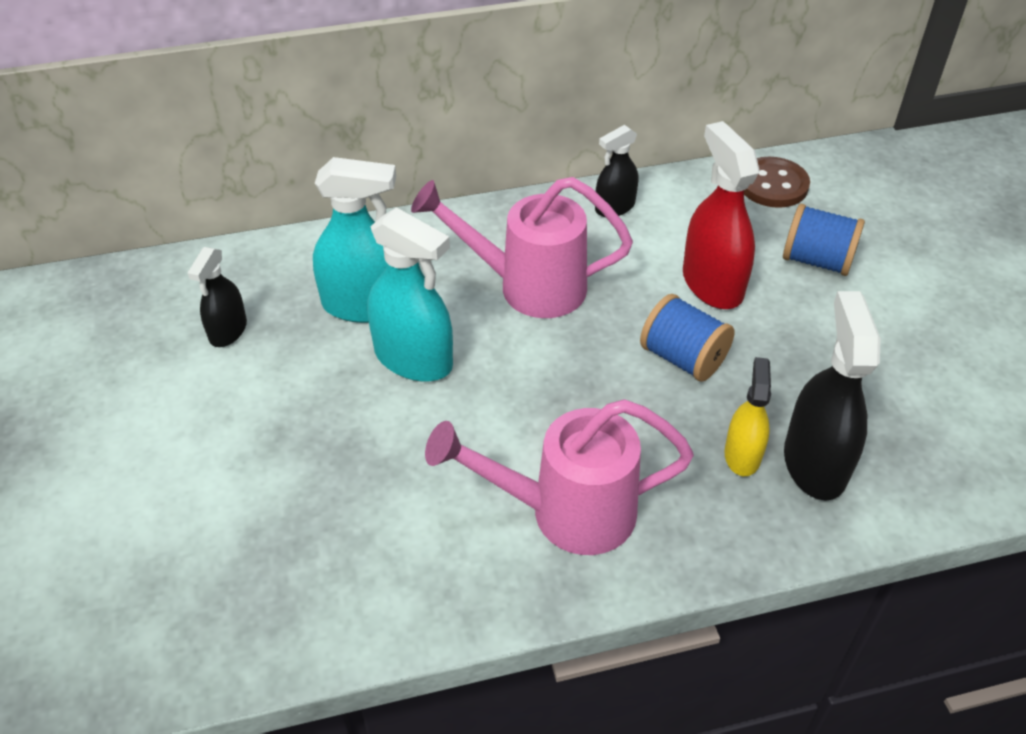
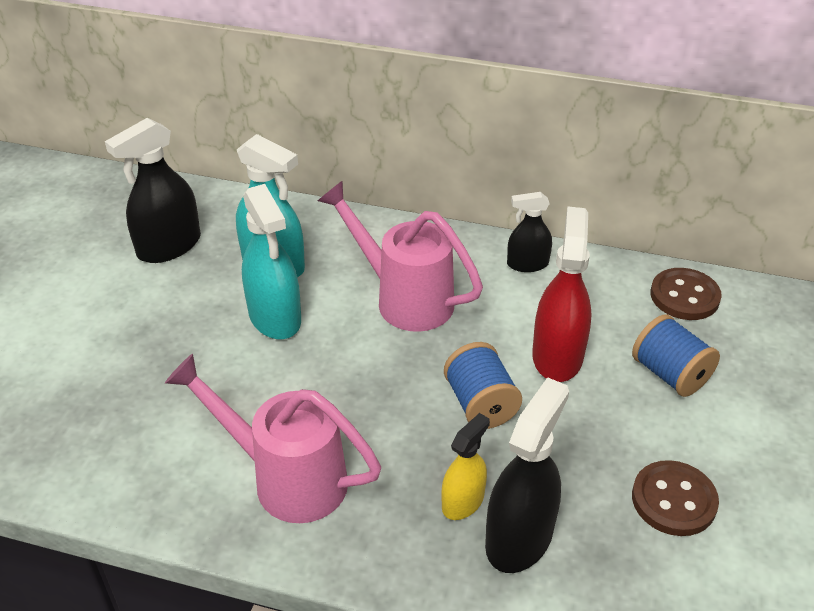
camera: 30 degrees right, 5 degrees down
(228, 331) = (169, 246): black spray bottle -> black spray bottle, size x1.68
(906, 370) = (673, 500): none -> brown button

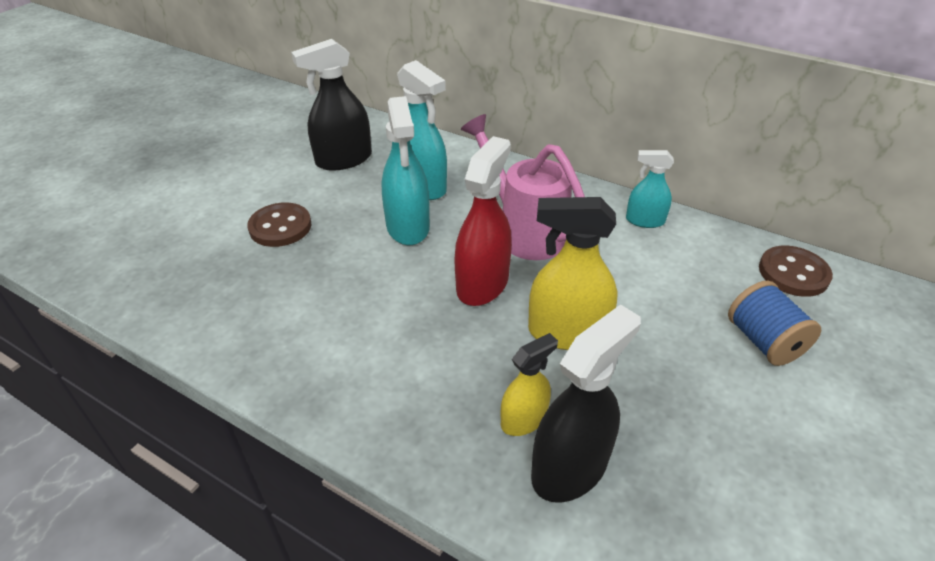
camera: 15 degrees right, 0 degrees up
(286, 478) = (368, 362): pink watering can -> none
(480, 404) = (567, 333): blue spool -> yellow spray bottle
(527, 264) = (645, 221): black spray bottle -> turquoise spray bottle
(557, 356) = (653, 304): red spray bottle -> red spray bottle (482, 284)
(673, 500) = (742, 466): brown button -> brown button (280, 227)

